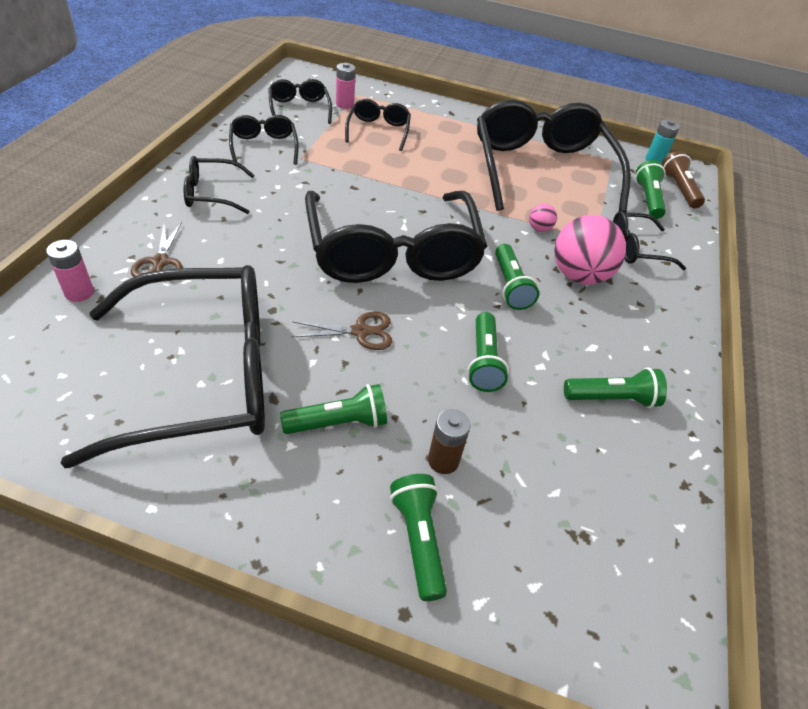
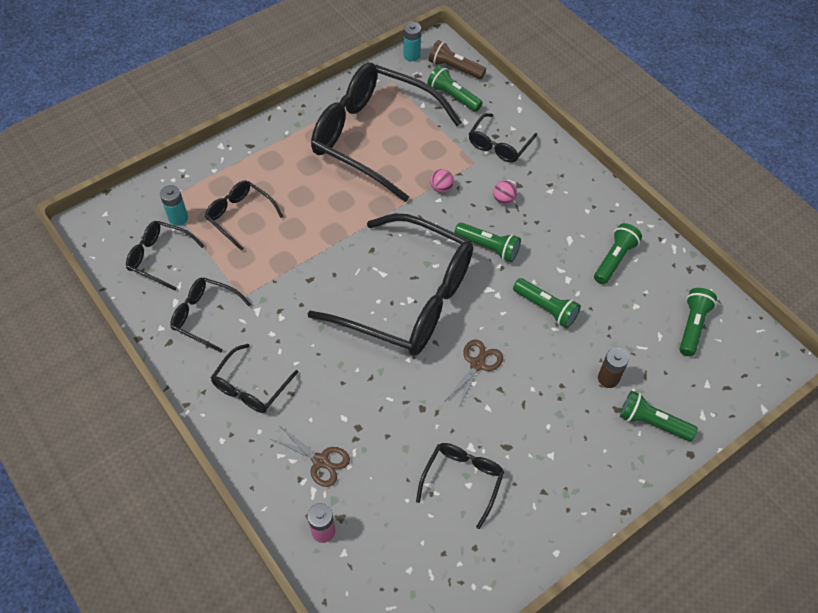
camera: 50 degrees left, 10 degrees up
(203, 376) = (462, 480): black glasses -> black glasses, size x0.46
(339, 422) = (548, 419): green flashlight -> green flashlight (692, 326)
(345, 104) = (178, 218): pink battery -> turquoise battery
(579, 276) = (503, 199): pink ball -> pink ball, size x0.44

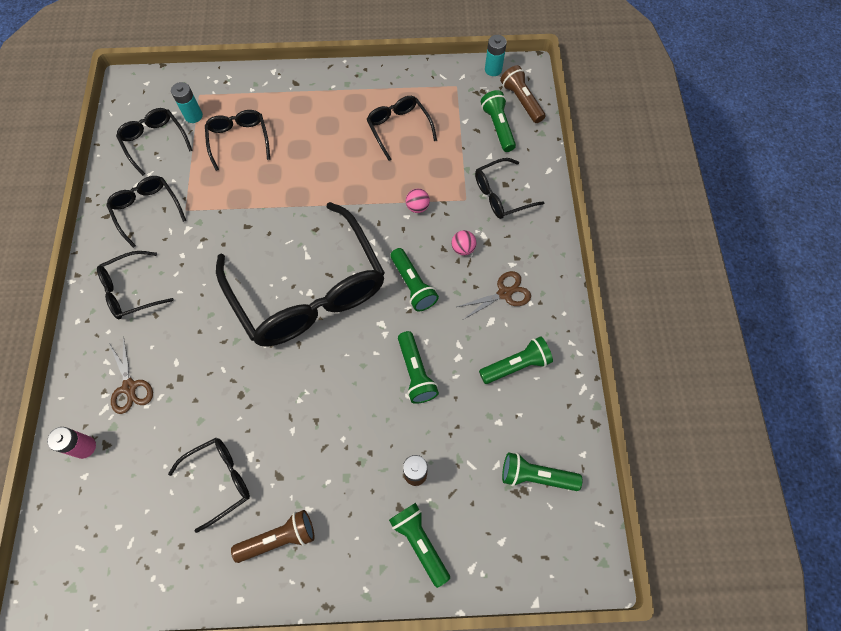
camera: 35 degrees right, 10 degrees up
(373, 137) = (399, 128): black glasses -> black glasses, size x0.46
(477, 364) = (316, 385): brown scissors -> brown scissors (504, 293)
(547, 489) = (279, 538): none -> brown flashlight
(692, 326) = (535, 476): green flashlight -> green flashlight turned 135 degrees counterclockwise

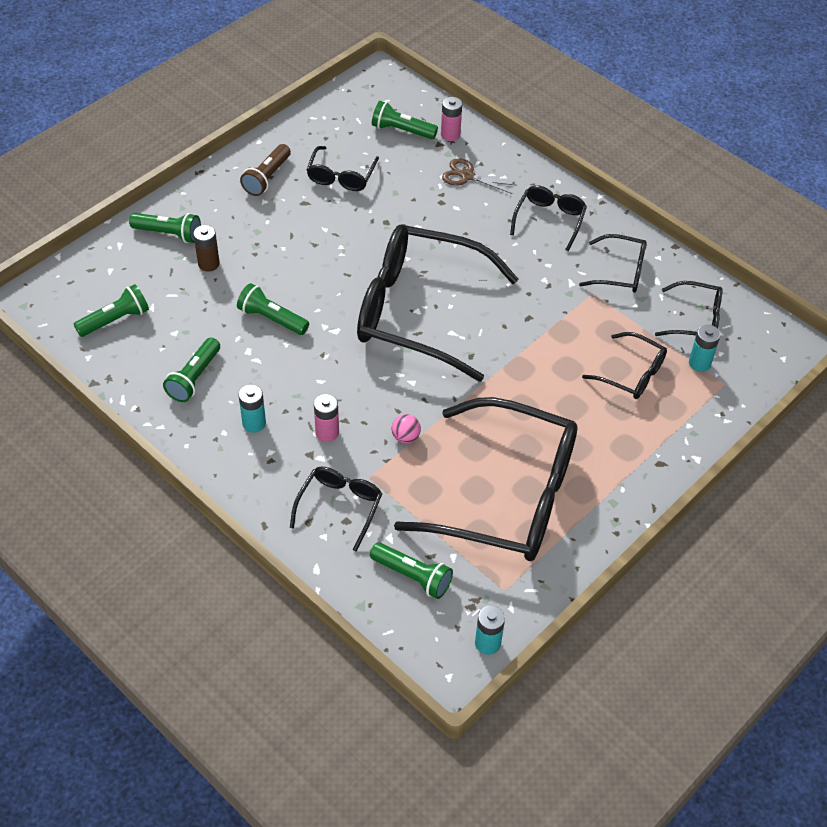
camera: 135 degrees right, 15 degrees down
(399, 128) = (507, 496): black glasses -> black glasses, size x2.19
(413, 285) = (339, 374): green flashlight -> green flashlight (401, 130)
(463, 248) = (327, 432): pink ball -> pink battery
(504, 293) = (254, 423): brown scissors -> turquoise battery
(521, 101) = (418, 627): brown flashlight -> none

